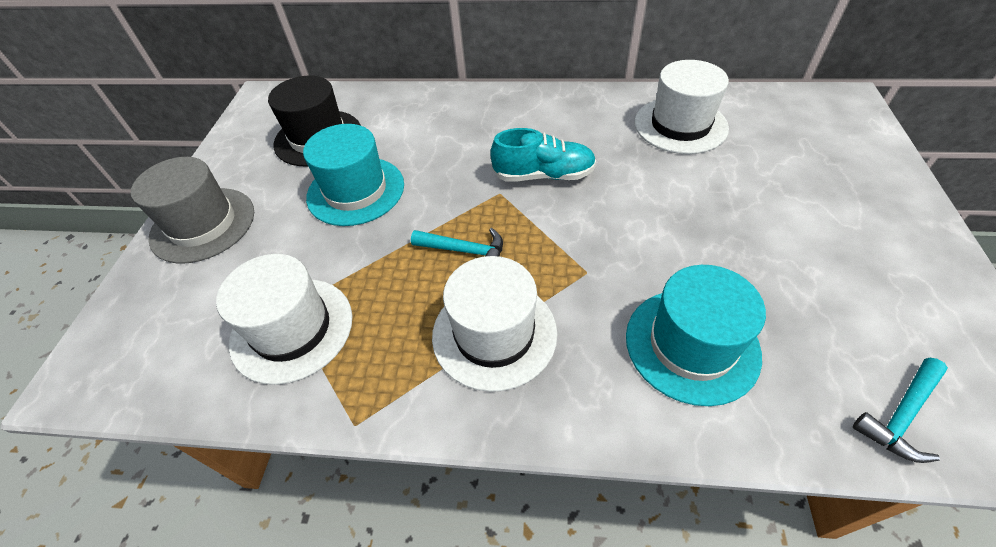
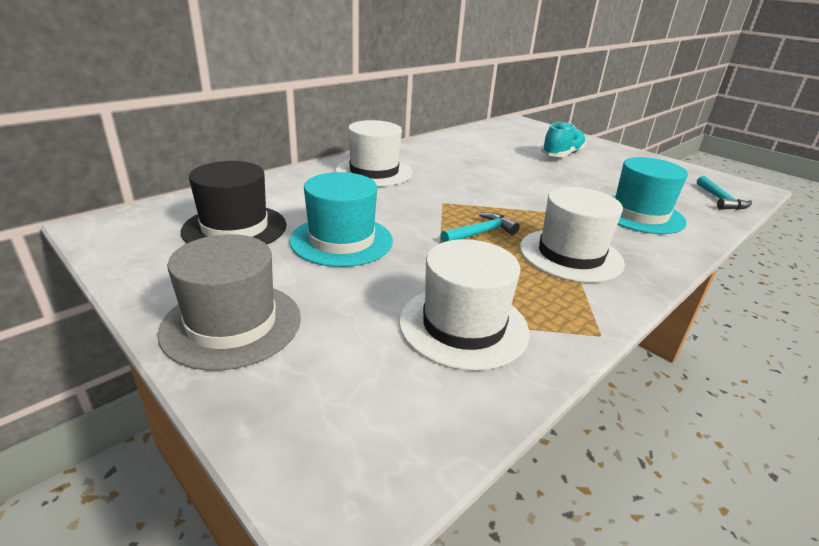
camera: 55 degrees left, 20 degrees down
(544, 175) = (450, 186): turquoise shoe -> turquoise shoe (562, 155)
(680, 125) = (472, 147): white hat -> white hat (374, 172)

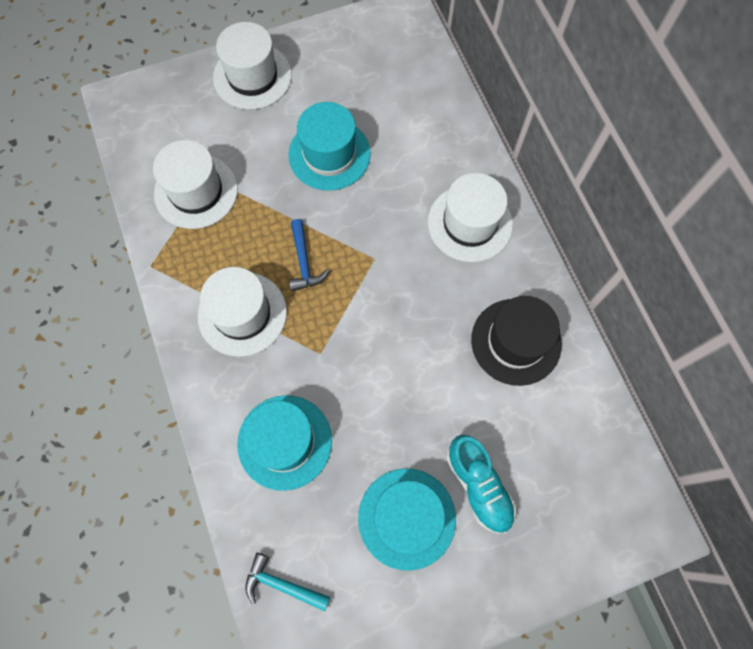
camera: 115 degrees right, 40 degrees up
(232, 324) = (252, 76): grey hat -> white hat
(235, 228) = (375, 89): black hat -> black hat (516, 341)
(480, 233) = (304, 262): turquoise hammer -> blue hammer
(613, 170) = (407, 518): none -> turquoise hat

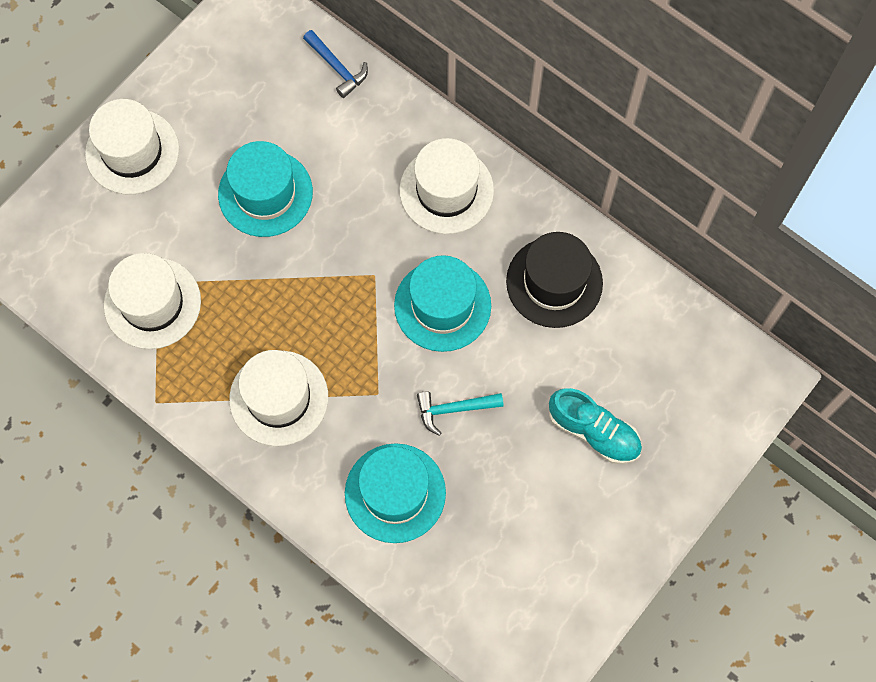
camera: 30 degrees left, 0 degrees up
(282, 584) = (470, 616): turquoise hammer -> turquoise hammer (454, 409)
(304, 262) = (307, 315): blue hammer -> blue hammer (337, 67)
(407, 518) = (546, 496): turquoise hat -> turquoise hat (442, 305)

